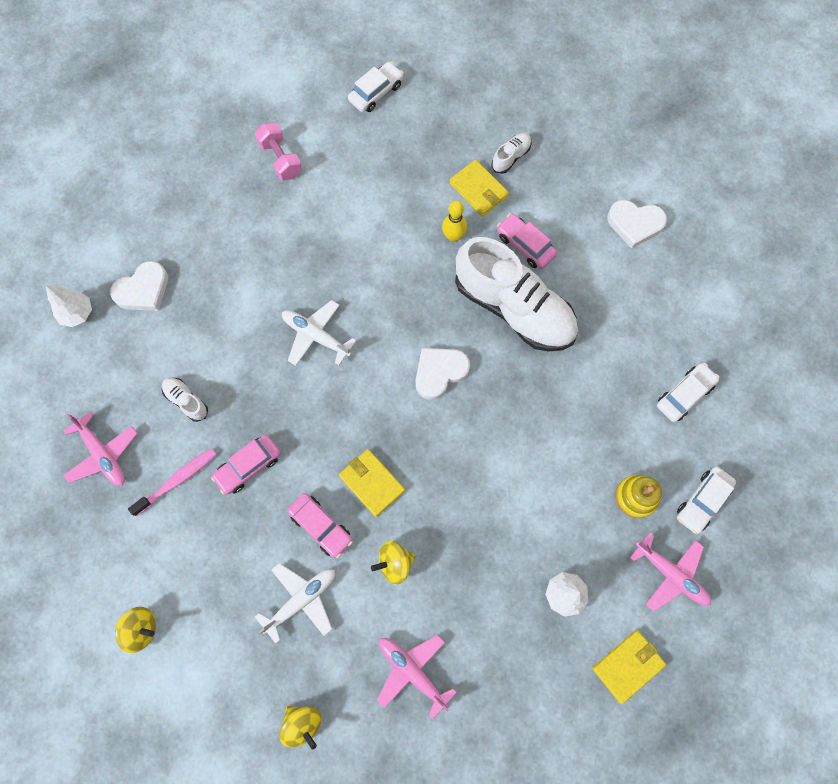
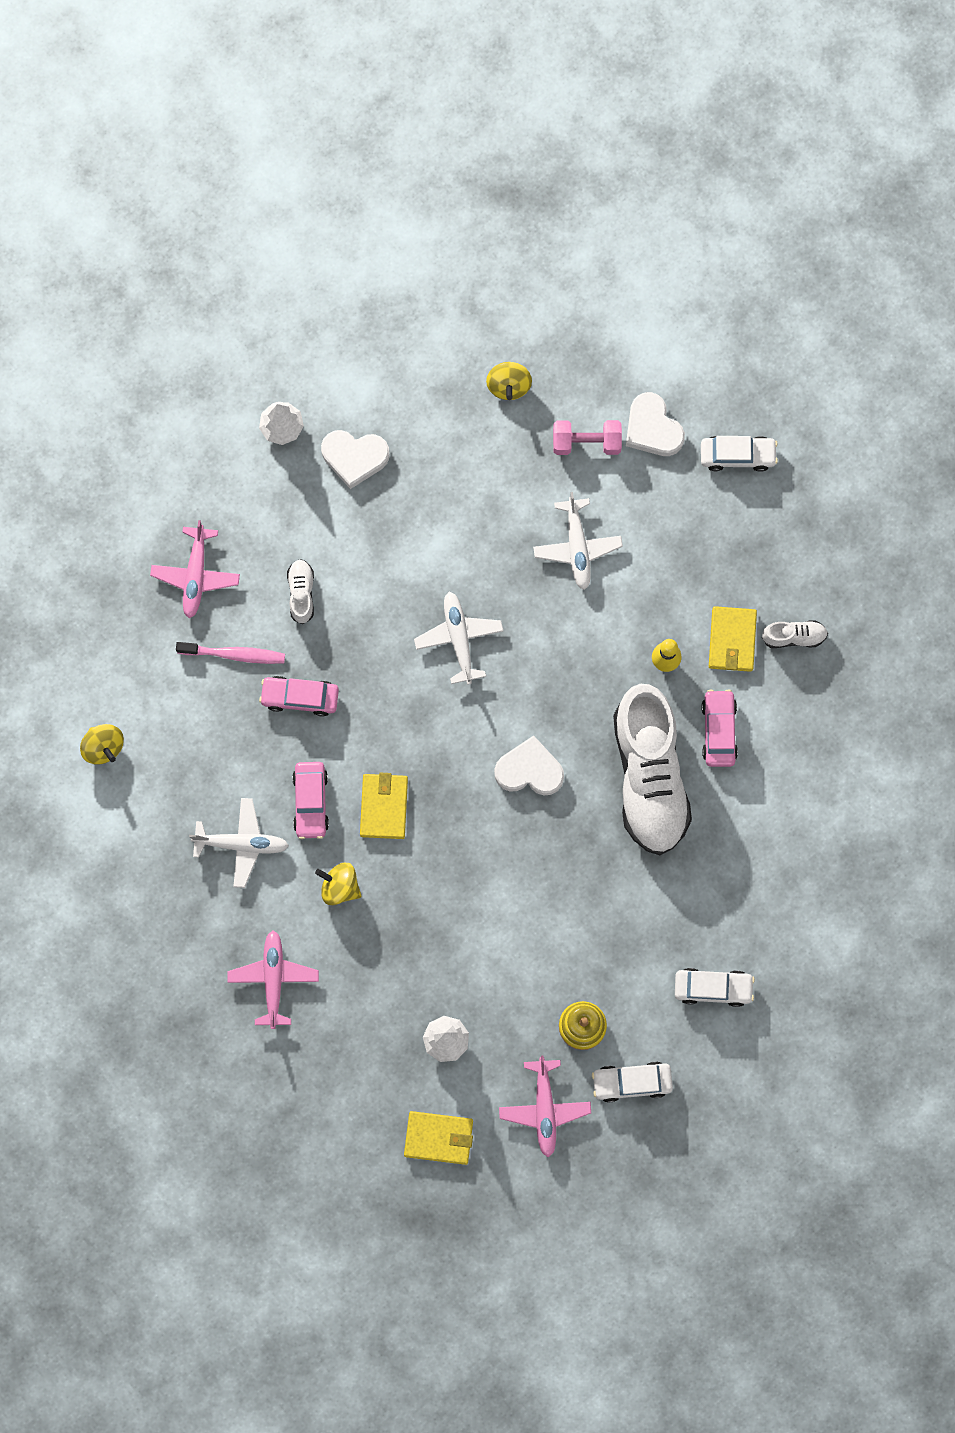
camera: 45 degrees right, 5 degrees up
(281, 159) = (586, 442): pink dumbbell -> pink dumbbell turned 75 degrees clockwise
(303, 723) = (157, 935): yellow spinning top -> yellow spinning top (508, 386)
(335, 220) = (577, 547): none -> white plane
(634, 224) = (836, 805): white heart -> white heart (652, 428)

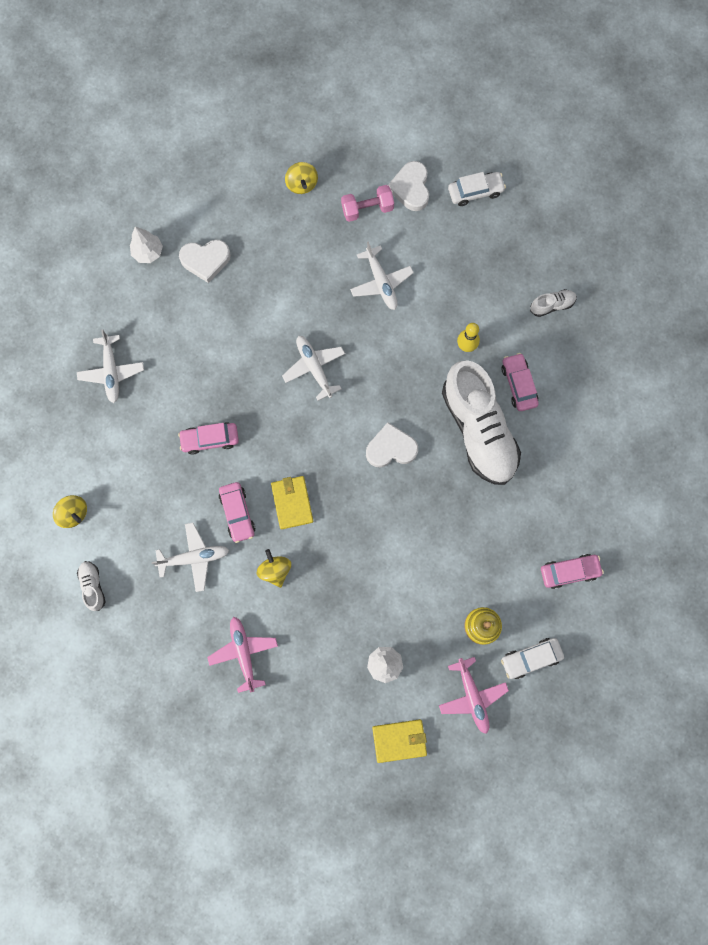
camera: 15 degrees left, 0 degrees up
(195, 575) = (111, 372): pink plane -> white plane
(234, 654) = (154, 421): pink toothbrush -> none
(301, 593) = (192, 365): white shoe -> white shoe (93, 586)
(340, 887) = (275, 570): yellow spinning top -> yellow spinning top turned 60 degrees clockwise
(652, 428) = (411, 188): white heart -> white heart turned 45 degrees clockwise
(713, 988) = (569, 572): white car -> pink car
(732, 640) = (509, 319): yellow wallet -> none

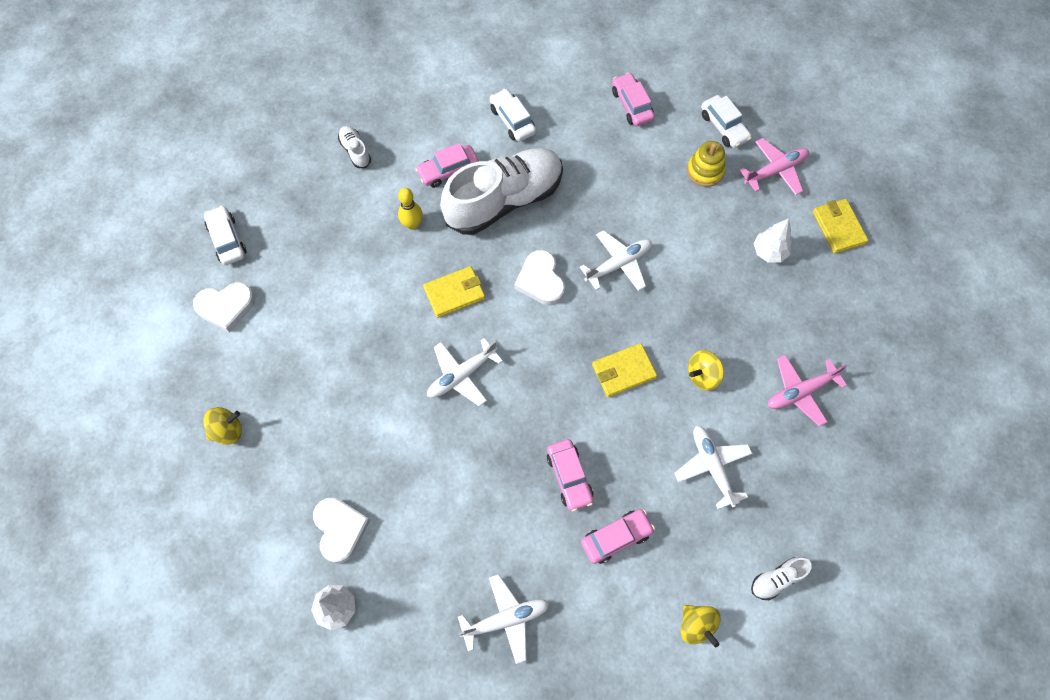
camera: 100 degrees left, 10 degrees down
(73, 513) = (696, 625): yellow spinning top -> yellow spinning top turned 120 degrees clockwise
(237, 513) = (649, 428): pink car -> pink car (616, 538)
(367, 209) = (256, 350): pink dumbbell -> none
(381, 282) = (348, 321): white plane -> white plane (618, 264)
(391, 373) = (454, 293): none -> yellow wallet
(567, 452) = (512, 120): none -> white car

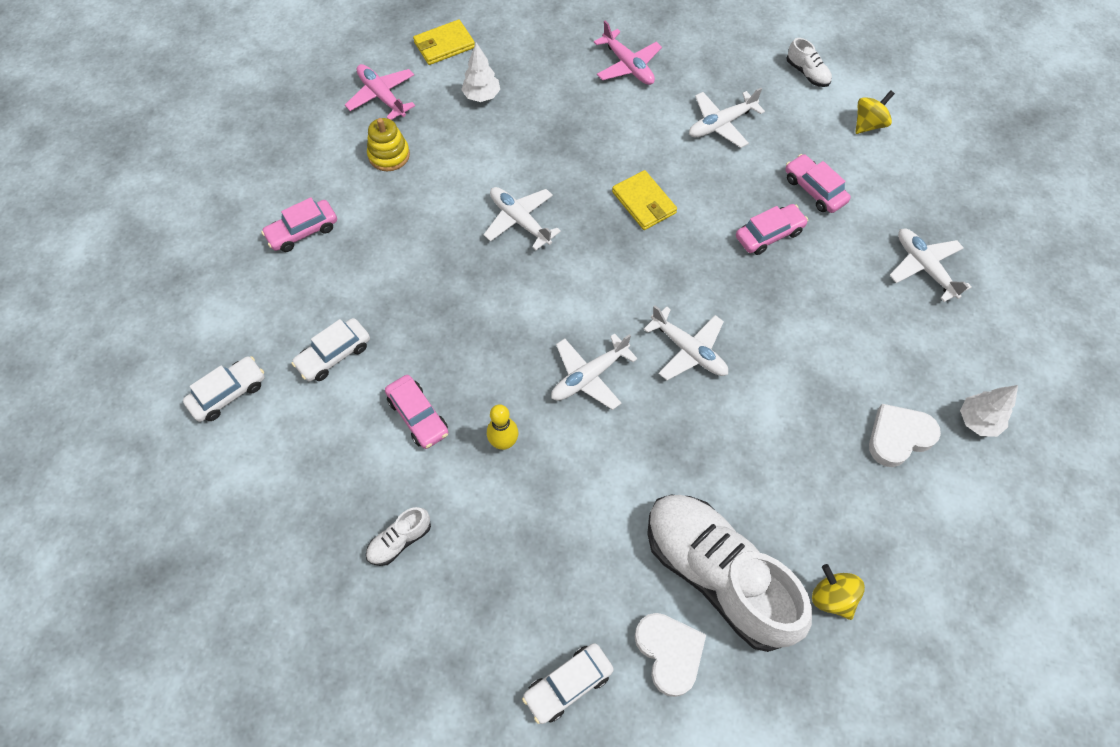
camera: 100 degrees left, 5 degrees down
(454, 293) = (589, 376): yellow wallet -> white plane
(504, 200) = (454, 345): white shoe -> white shoe (717, 575)
(540, 280) = (555, 291): white heart -> none
(702, 375) = (631, 138): yellow spinning top -> none
(724, 127) = (328, 143): white car -> white car (228, 393)

